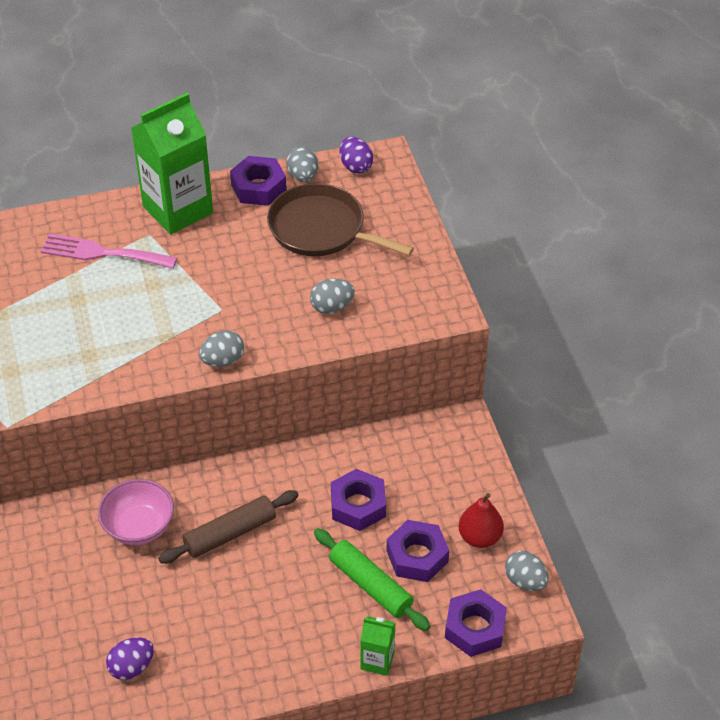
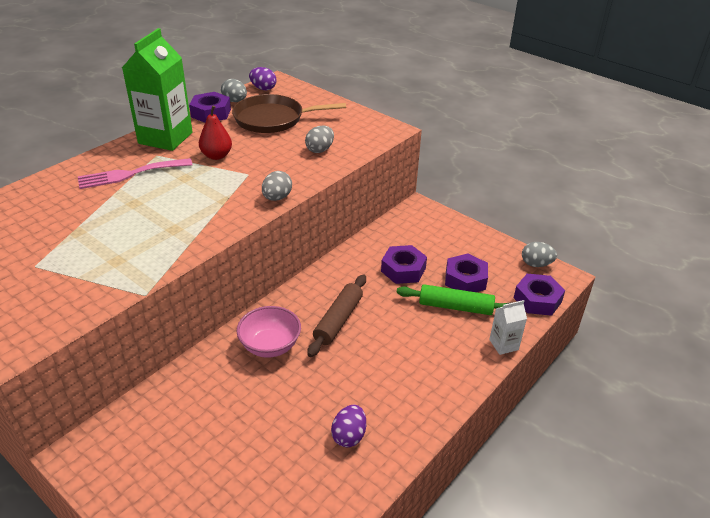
camera: 35 degrees left, 10 degrees down
(377, 660) = (503, 345): green carton -> white carton
(479, 537) = (488, 255): red pear -> red pear (216, 156)

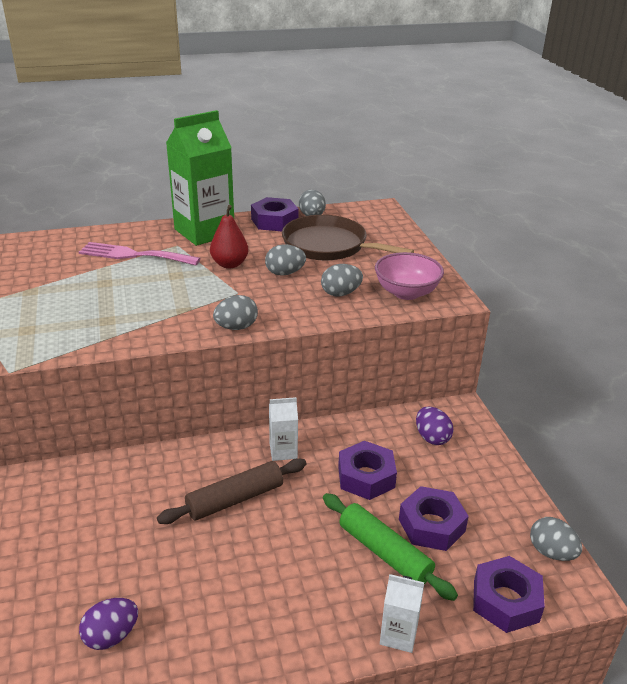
camera: 35 degrees right, 5 degrees down
(263, 88) = (356, 212): purple egg -> purple egg (432, 438)
(265, 149) = (285, 273): none -> grey egg
(270, 346) = (141, 491): pink bowl -> pink bowl (406, 292)
(337, 277) = (283, 451): none -> white carton

